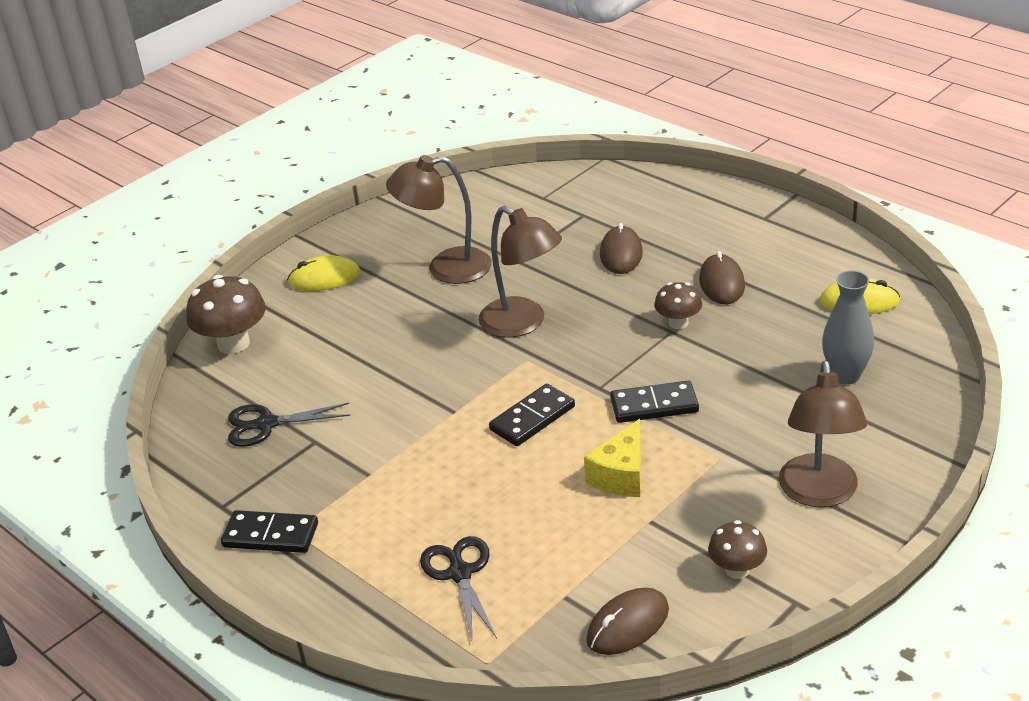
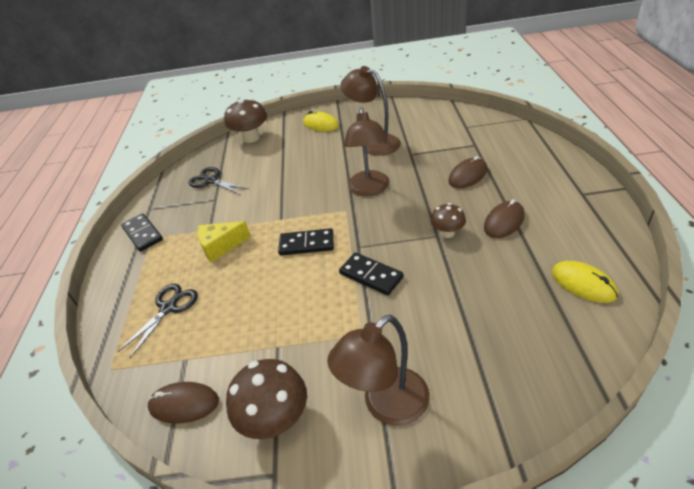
camera: 45 degrees right, 5 degrees up
(621, 475) = (301, 307): yellow cheese -> yellow cheese (221, 246)
(737, 570) = (275, 419): brown mushroom -> brown mushroom, size x1.69
(845, 375) = (509, 331): grey vase -> none

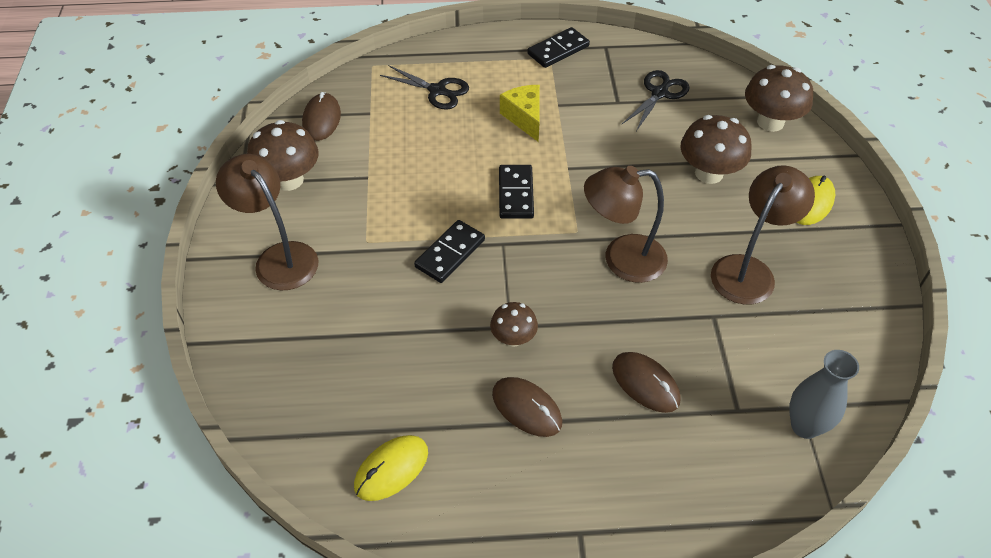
camera: 85 degrees right, 10 degrees up
(293, 158) = (709, 173): none -> brown mushroom
(477, 125) = (805, 426): none -> grey vase

